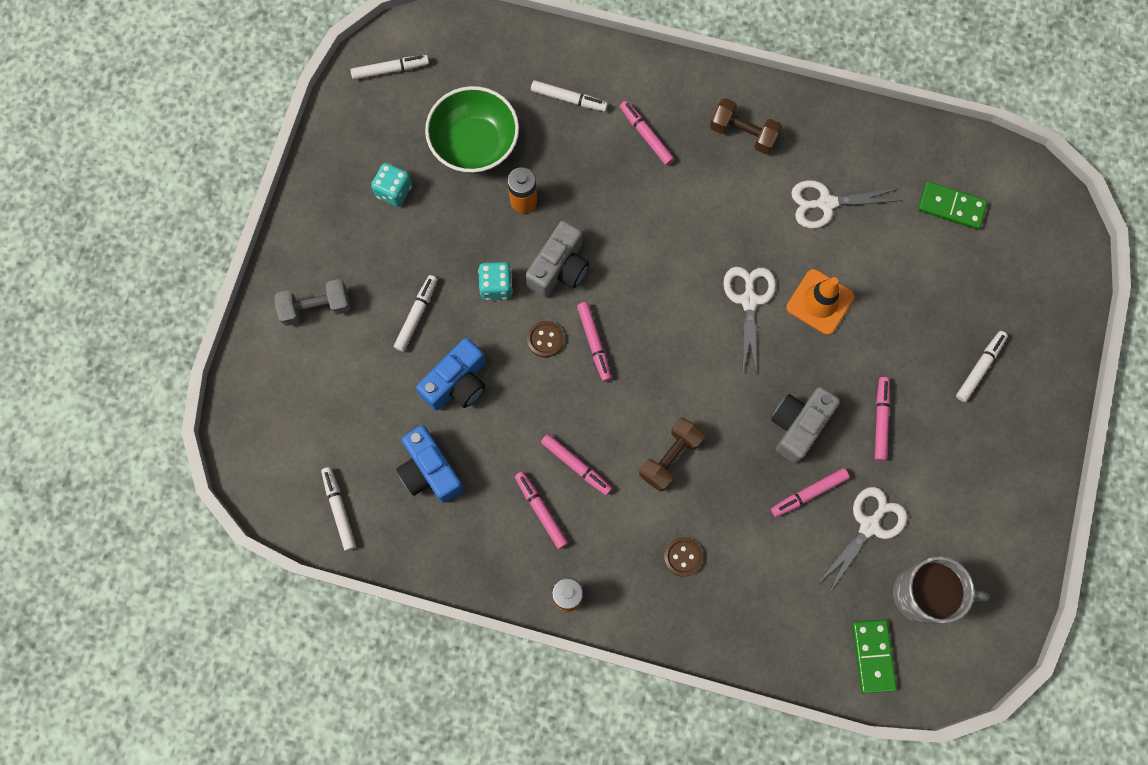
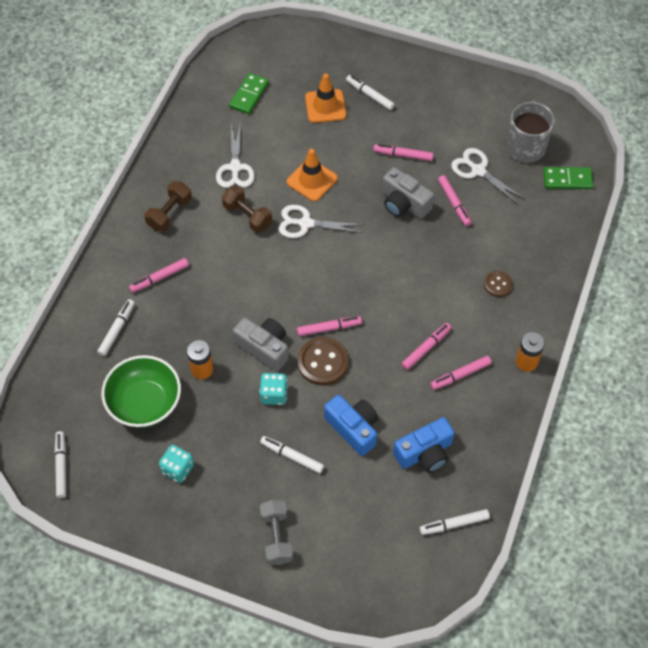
camera: 85 degrees left, 15 degrees down
(545, 339) = (323, 362): brown button -> brown button, size x1.73
(670, 457) = (423, 285): brown dumbbell -> brown dumbbell (247, 216)
(949, 309) = (325, 106): none -> orange traffic cone

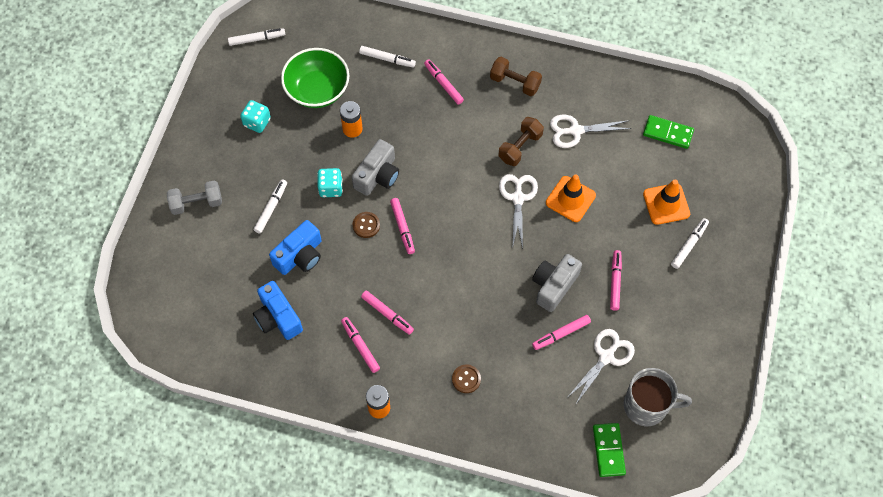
camera: 85 degrees right, 5 degrees up
(323, 362) = (366, 225): brown button -> brown button, size x0.58
(454, 524) = (209, 345): white marker -> none

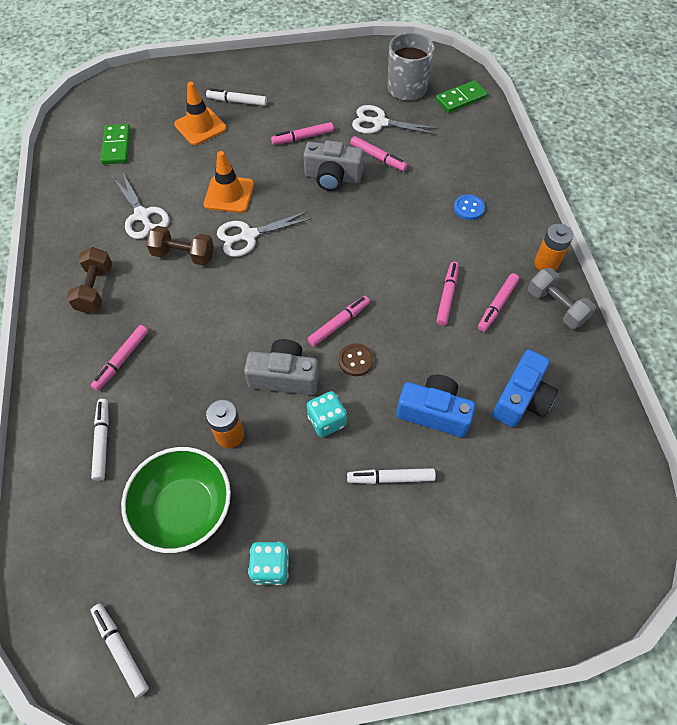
camera: 115 degrees left, 5 degrees down
(196, 203) = (436, 583): grey dumbbell -> grey dumbbell (556, 306)
(466, 379) = (468, 208): brown button -> blue button

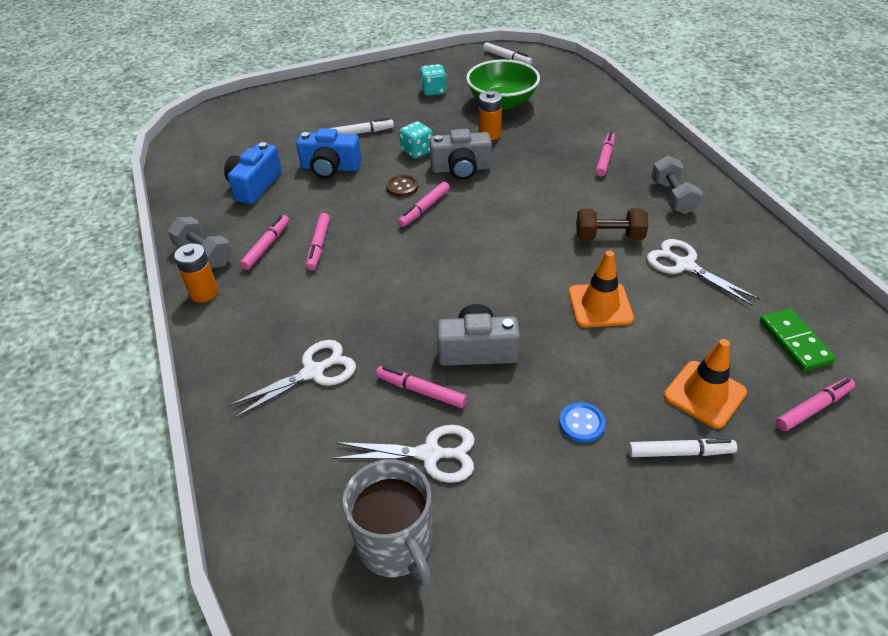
camera: 170 degrees right, 15 degrees down
(95, 289) = (672, 197): brown dumbbell -> grey dumbbell
(102, 441) = (582, 119): white marker -> none
(249, 235) = (550, 265): white scissors -> white scissors (313, 372)
(303, 137) = (542, 404): pink marker -> pink marker (813, 408)
(461, 99) = (292, 537): green domino -> none
(468, 208) = (290, 340): blue button -> blue button (581, 423)

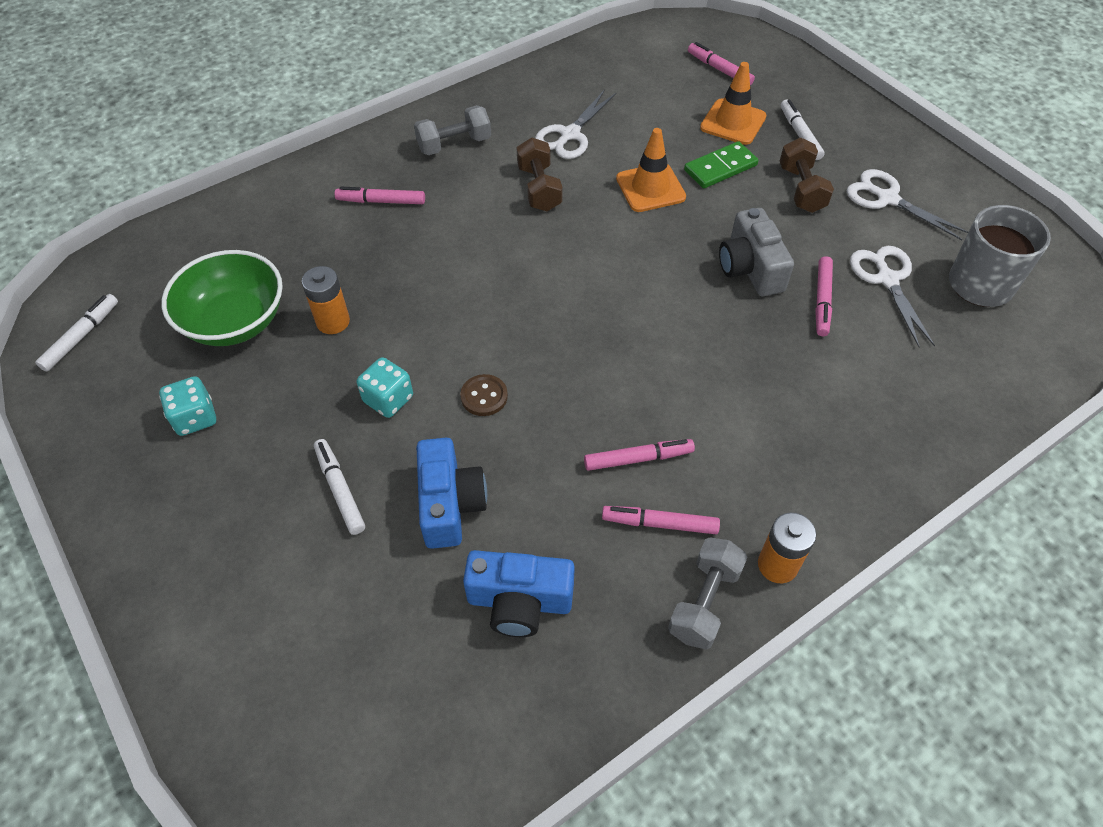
camera: 105 degrees left, 10 degrees up
(313, 372) = (844, 395): white scissors -> white scissors (887, 199)
(424, 208) = (528, 360): pink marker -> none
(461, 169) = (427, 338): grey camera -> none
(581, 423) = (801, 189): blue button -> brown dumbbell
(794, 342) = (650, 74): green domino -> green domino (720, 168)

